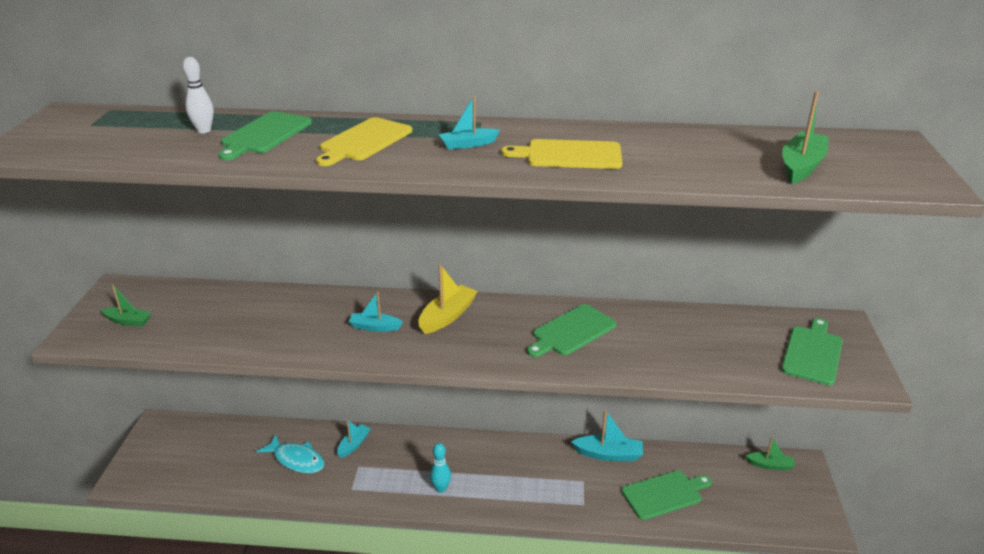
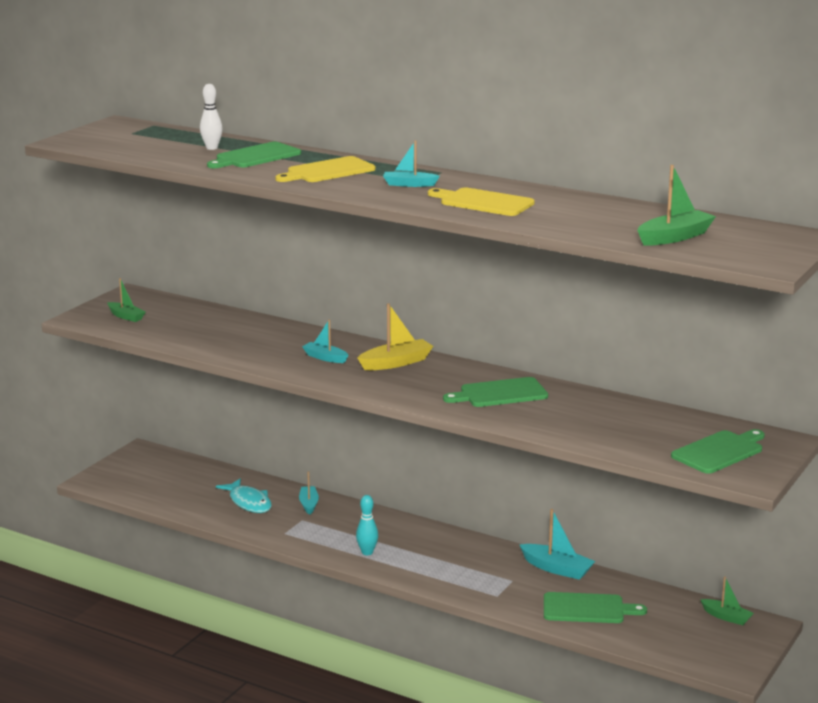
camera: 25 degrees right, 10 degrees down
(354, 444) = (309, 504): turquoise boat -> turquoise boat turned 60 degrees counterclockwise

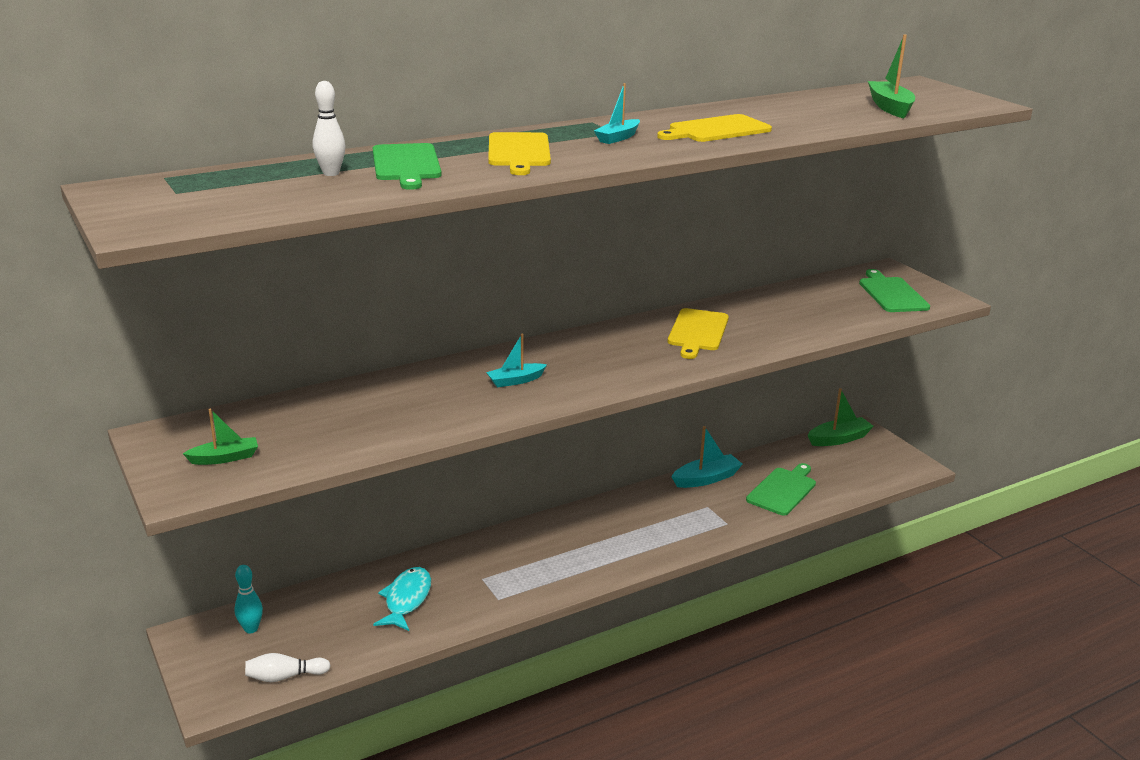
camera: 60 degrees left, 5 degrees up
(133, 493) = (285, 677): none -> white bowling pin
(249, 502) = (406, 599): turquoise fish -> turquoise fish turned 75 degrees counterclockwise
(309, 504) = (454, 563): turquoise boat -> none
(367, 552) = (587, 563): turquoise bowling pin -> turquoise bowling pin (251, 629)
(396, 363) = (572, 353): yellow boat -> none
(500, 393) = (697, 332): green cutting board -> yellow cutting board
(726, 617) = (839, 439): green boat -> green boat, size x1.53

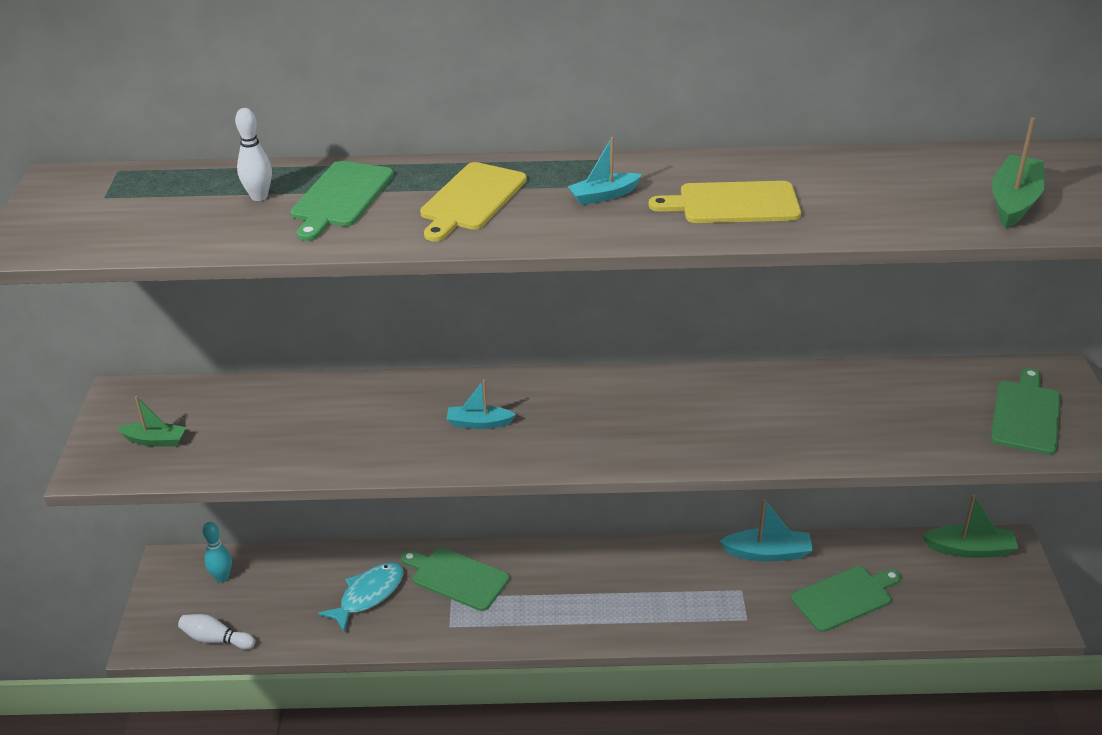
camera: 30 degrees right, 10 degrees up
(475, 564) = (457, 577): none -> green cutting board
(697, 332) = (728, 409): yellow cutting board -> none

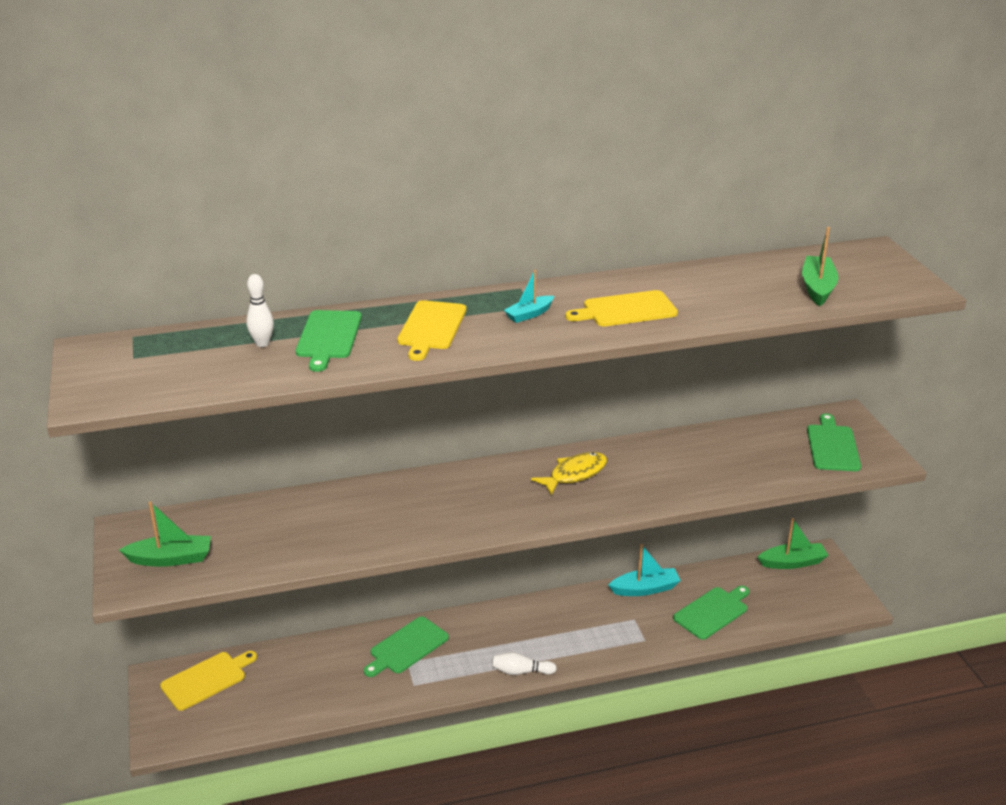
camera: 15 degrees left, 5 degrees down
(155, 440) = (171, 559): green boat -> green boat, size x1.53
(216, 639) = (219, 729): white bowling pin -> white bowling pin (521, 671)
(222, 577) = (206, 679): turquoise bowling pin -> yellow cutting board
(368, 595) = (338, 672): turquoise fish -> none
(457, 577) = (406, 647): green cutting board -> green cutting board turned 60 degrees counterclockwise
(479, 423) = (433, 508): turquoise boat -> none
(669, 404) = (574, 474): none -> yellow fish

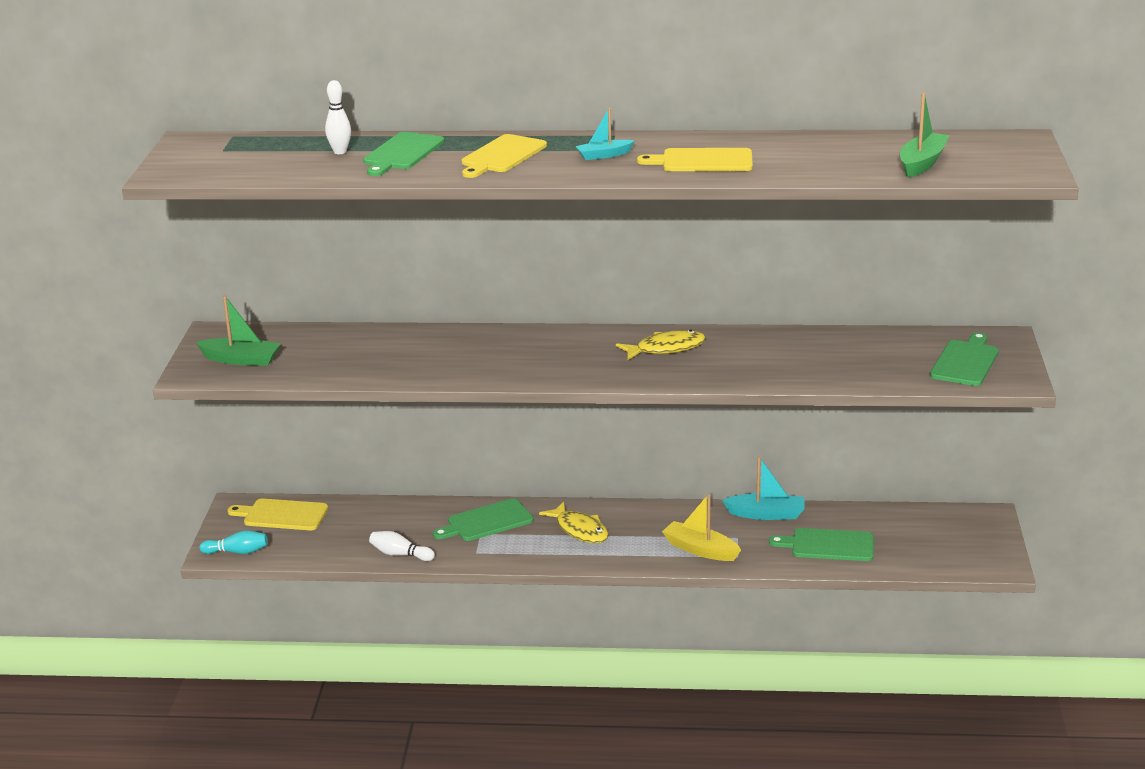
camera: 20 degrees right, 5 degrees down
(180, 735) = (237, 552): none -> turquoise bowling pin
(206, 679) = (282, 515): yellow cutting board -> yellow cutting board turned 150 degrees counterclockwise
(495, 639) = (580, 530): none -> yellow fish
(521, 671) = (590, 560): white bowling pin -> white bowling pin (400, 554)
(610, 639) = (700, 550): none -> yellow boat
(712, 612) = (828, 545): green cutting board -> green cutting board turned 150 degrees counterclockwise
(792, 562) = (951, 517): green boat -> none

